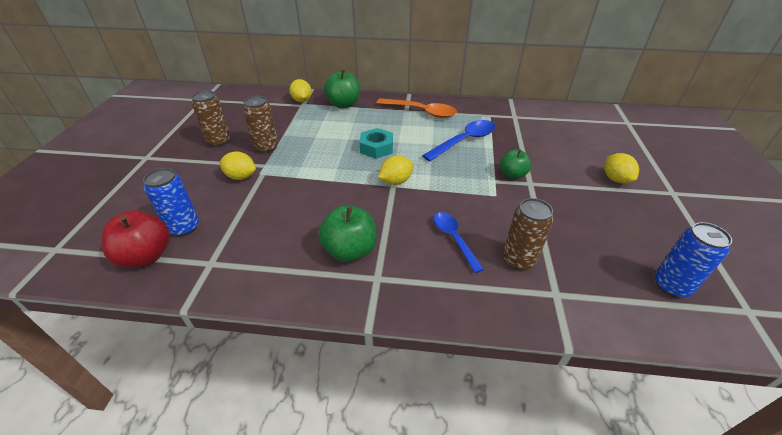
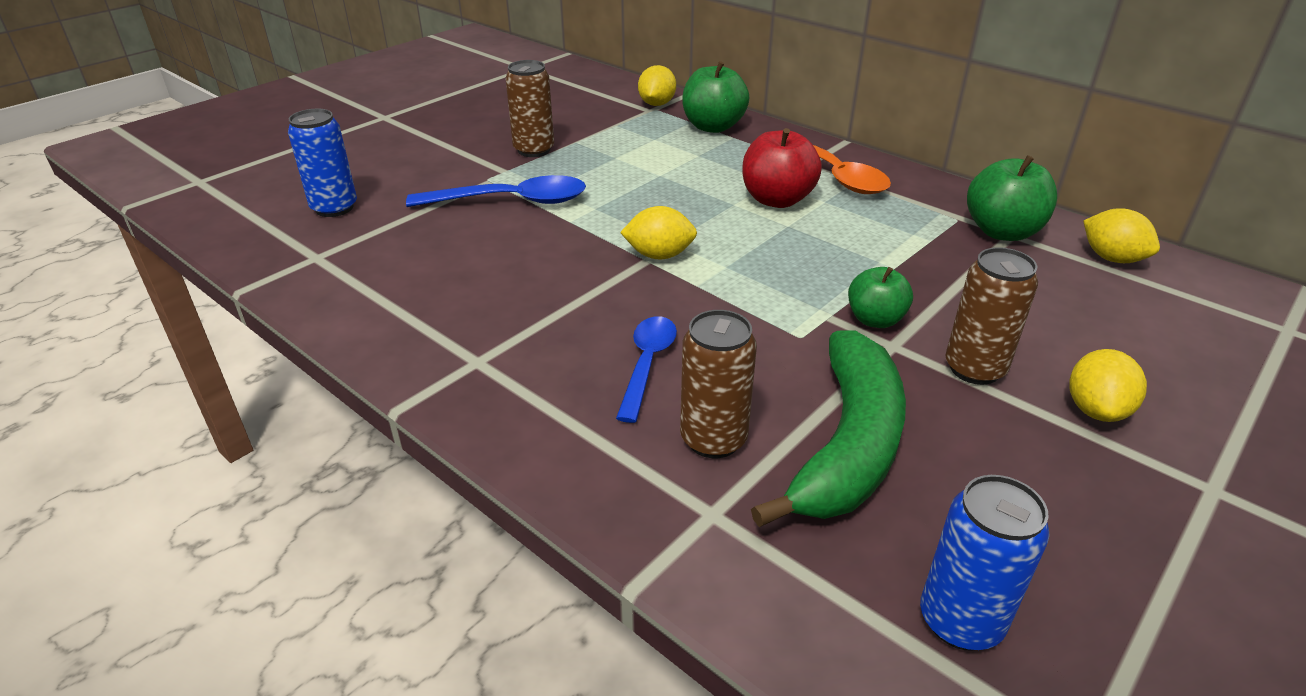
camera: 35 degrees right, 5 degrees down
(146, 256) = (266, 222): red apple -> red apple (777, 200)
(219, 141) = (484, 124): brown can -> brown can (974, 369)
(241, 177) = (460, 175): yellow lemon -> yellow lemon (1112, 258)
(350, 250) = (484, 314): green apple -> green apple (1002, 232)
(376, 148) = (688, 201): turquoise nut -> none
(464, 141) = (852, 240): blue spoon -> blue spoon (510, 201)
(564, 235) = (848, 445): none -> green banana

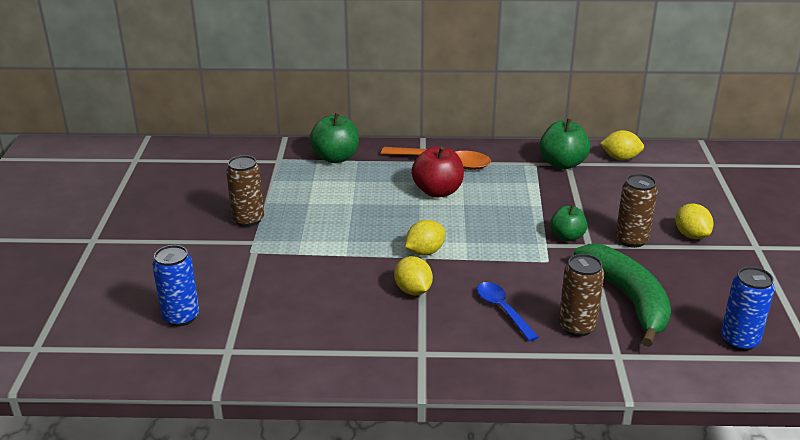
camera: 40 degrees left, 5 degrees down
(510, 201) = (290, 259): blue spoon -> none
(656, 104) = (276, 154): yellow lemon -> yellow lemon (413, 290)

